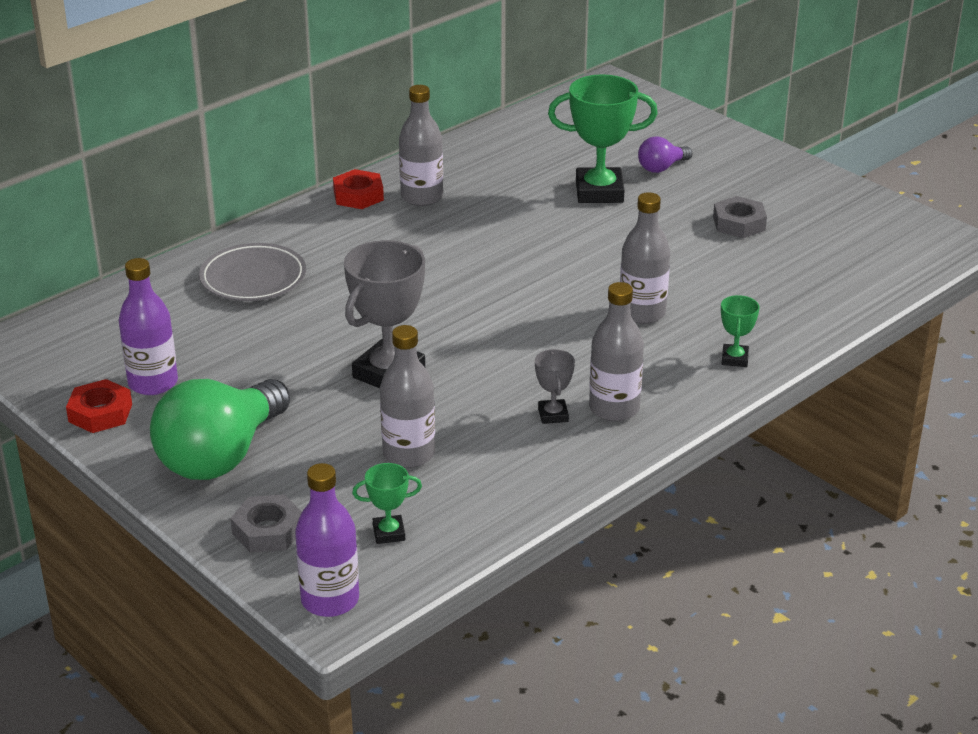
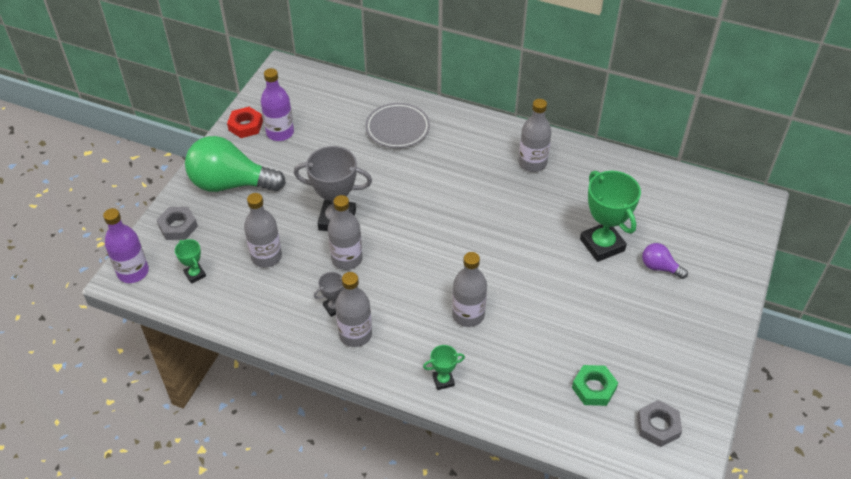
camera: 65 degrees right, 15 degrees up
(358, 195) = (514, 135): red nut -> none
(472, 383) = (347, 259): none -> grey bottle
(739, 223) = (615, 333): grey nut -> grey nut (658, 426)
(808, 260) = (594, 388): none -> green nut

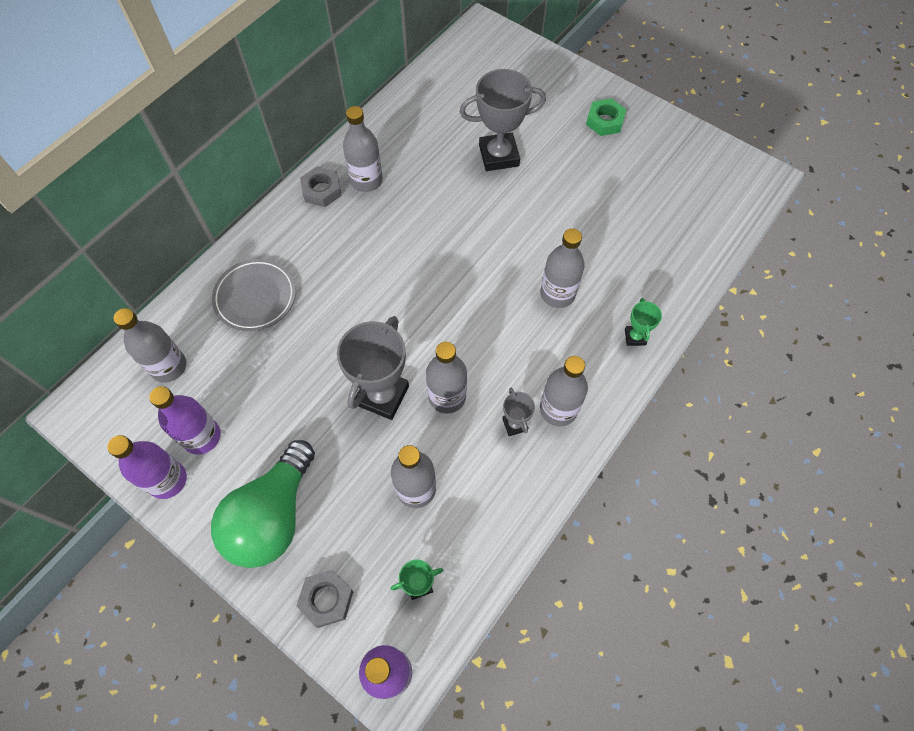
camera: 75 degrees left, 15 degrees up
(245, 126) = (167, 480): red nut -> purple bottle
(327, 101) = (168, 366): none -> grey bottle
(594, 388) = (666, 214): green nut -> green nut (604, 121)
(602, 245) = (499, 156): green trophy -> grey trophy
(658, 426) = (713, 179): grey nut -> grey nut (322, 190)
(659, 267) = (539, 121): purple light bulb -> none

